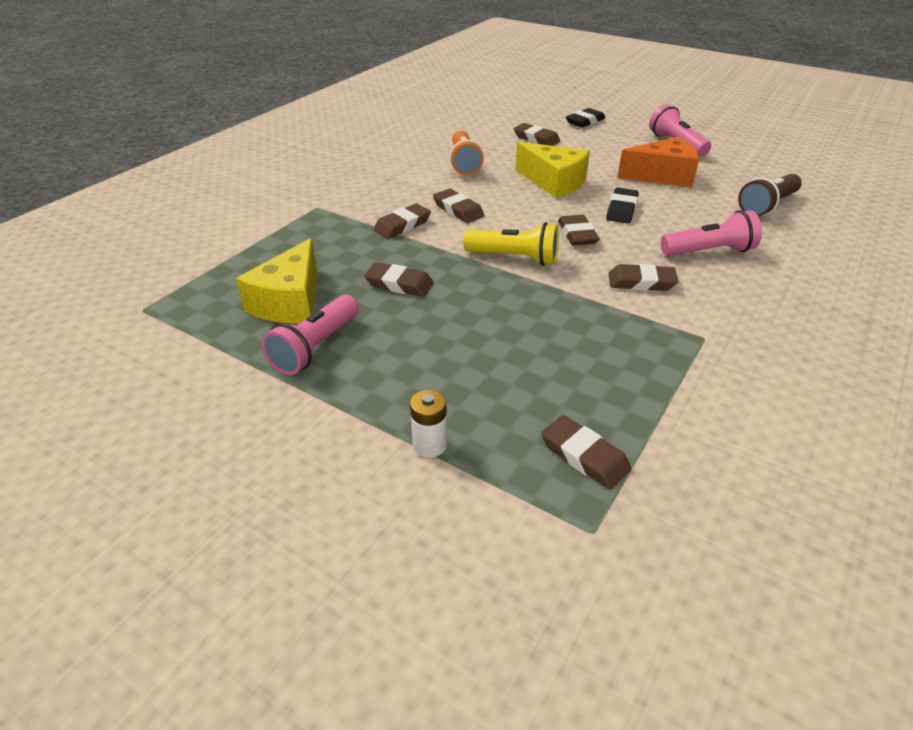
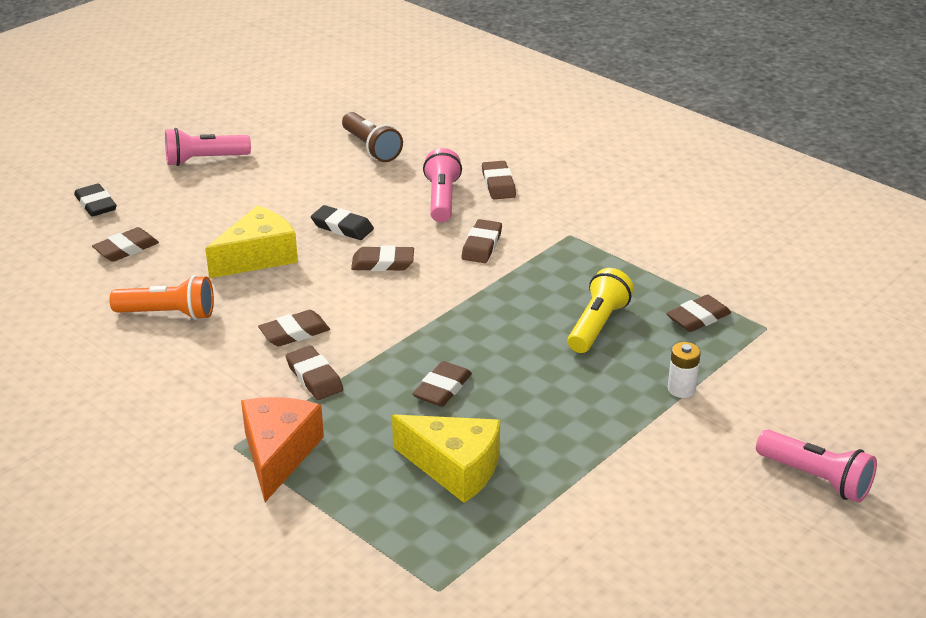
camera: 80 degrees left, 5 degrees down
(316, 347) = (541, 449): pink flashlight -> pink flashlight (816, 478)
(514, 258) = (415, 308): yellow flashlight -> yellow flashlight (597, 325)
(662, 176) = (279, 187): orange cheese -> orange cheese (278, 454)
(768, 281) = (498, 184): none -> brown eraser

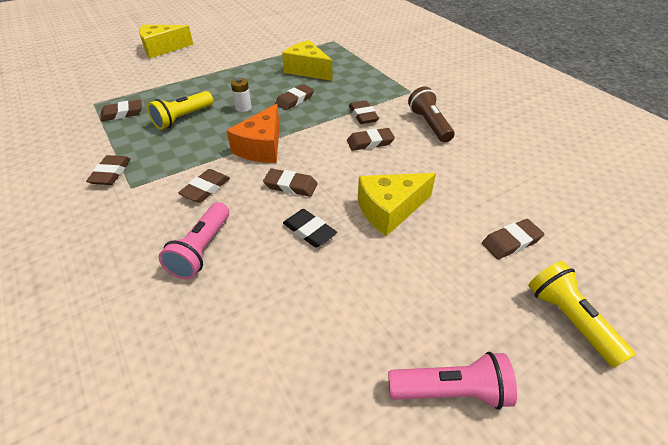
camera: 165 degrees left, 10 degrees up
(96, 204) = (569, 320): black eraser -> yellow flashlight
(168, 314) = (458, 169): orange flashlight -> none
(278, 454) = (388, 85): orange cheese -> orange cheese (261, 147)
(371, 148) = (227, 365): brown flashlight -> brown flashlight (429, 125)
(498, 184) = (134, 260): brown eraser -> brown eraser (111, 173)
(681, 389) = (176, 83): white battery -> white battery (243, 108)
(816, 478) = (162, 49): pink flashlight -> yellow cheese

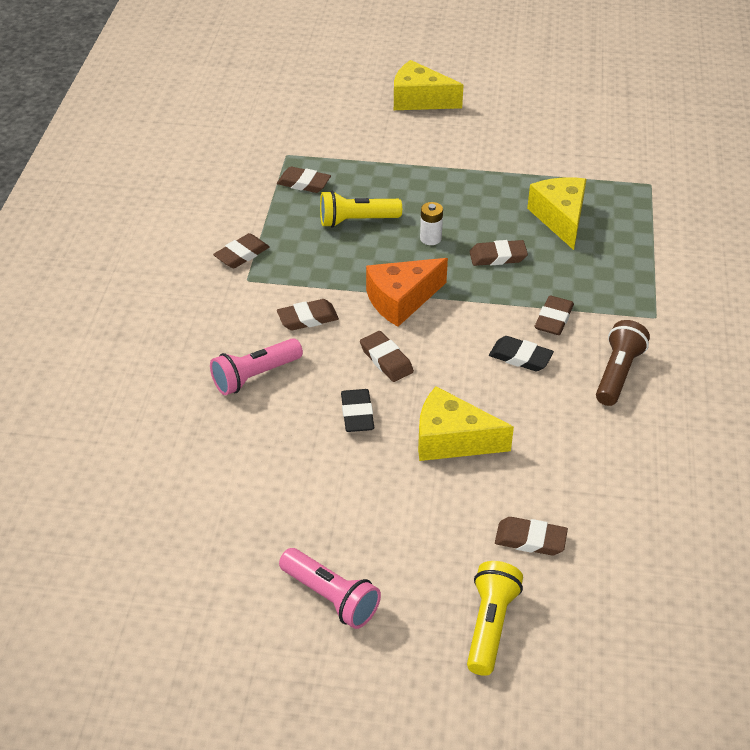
camera: 40 degrees right, 0 degrees up
(370, 142) = (520, 357): brown eraser -> black eraser

